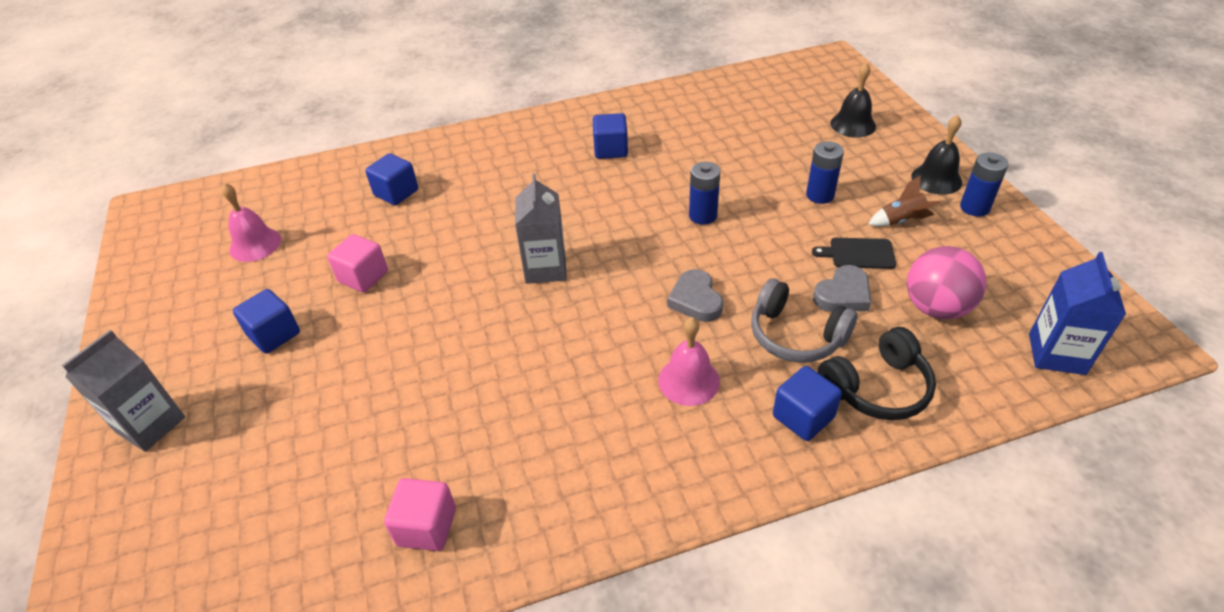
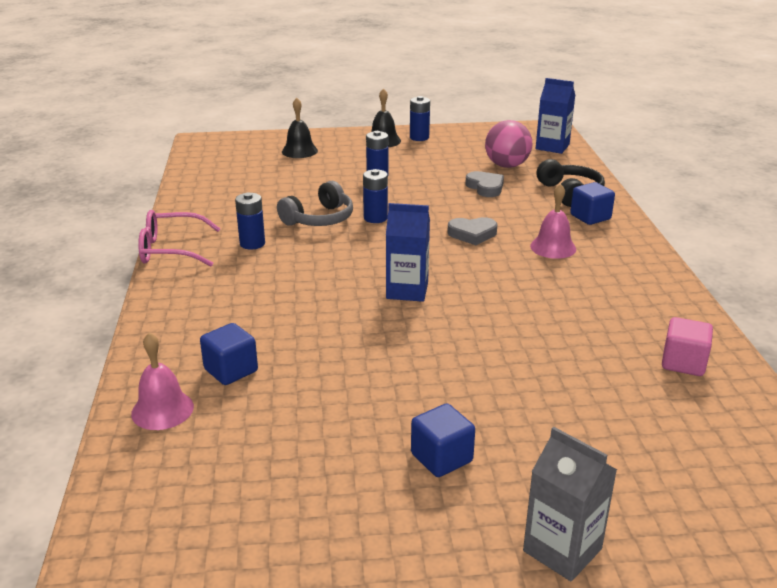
camera: 80 degrees left, 15 degrees down
(255, 244) = (264, 485): pink bell -> pink bell (162, 410)
(363, 277) = (371, 394): pink cube -> none
(545, 268) = (407, 290): grey carton -> blue carton
(583, 110) = (171, 250): none -> pink glasses
(611, 150) = (252, 243): blue cube -> blue battery
(796, 335) = (519, 207): grey headphones -> grey headphones (319, 219)
(858, 253) = (447, 176): black cutting board -> none
(901, 221) = (420, 158): brown rocket -> none

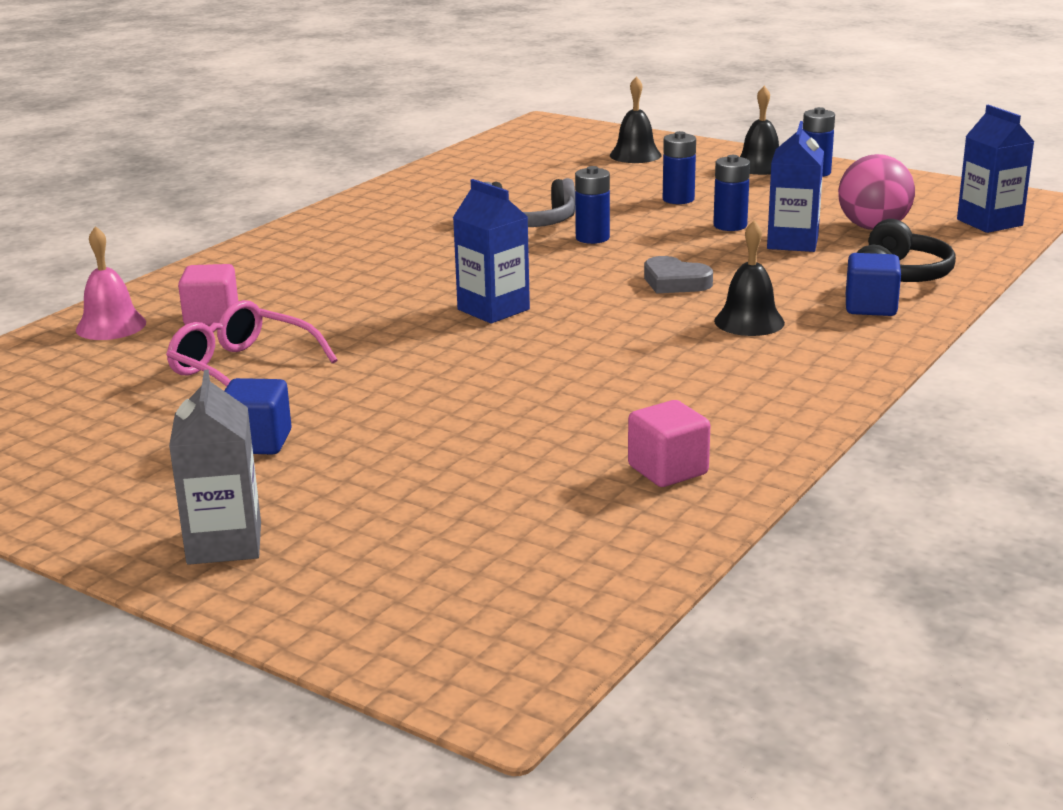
camera: 40 degrees right, 5 degrees down
(171, 250) = (335, 211): pink glasses -> pink glasses (242, 368)
(231, 370) = (211, 318): blue cube -> pink cube
(252, 243) = (419, 226): blue battery -> blue battery (730, 225)
(485, 187) = (792, 242): grey heart -> blue carton
(553, 247) = (749, 321): pink bell -> black bell

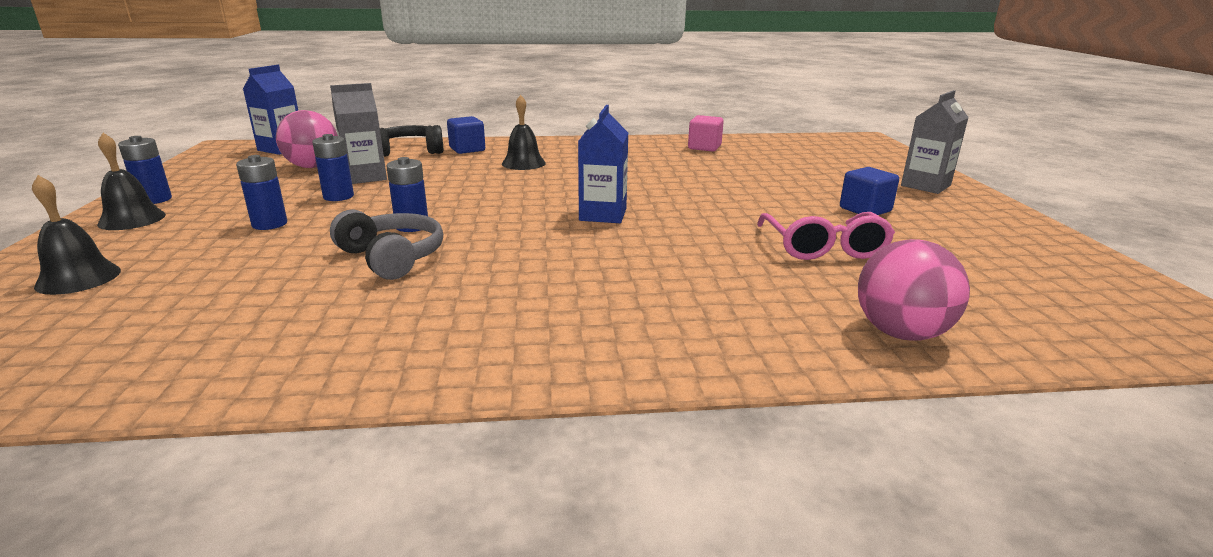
camera: 130 degrees left, 0 degrees up
(111, 326) = (901, 333): pink bell -> pink ball
(211, 318) = (795, 296): pink cube -> none
(675, 282) = (482, 187): grey heart -> none
(792, 242) = (365, 177): blue carton -> grey carton

